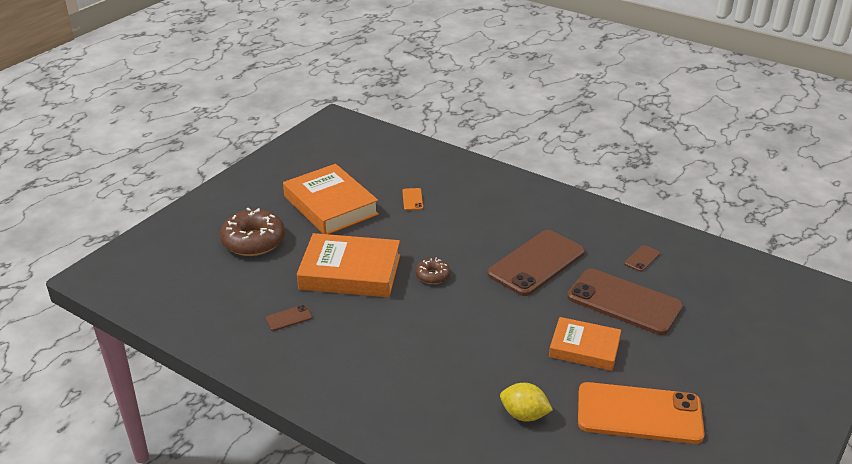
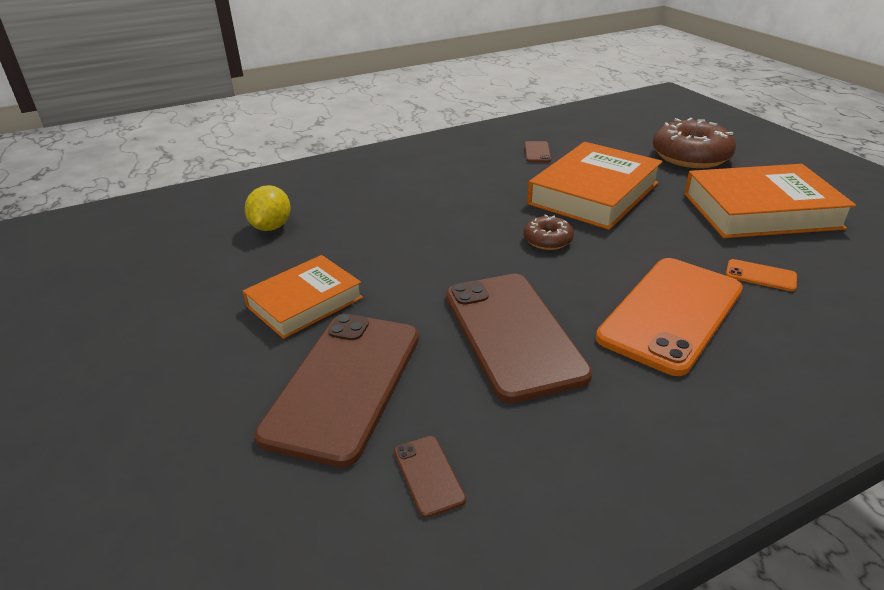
camera: 120 degrees right, 0 degrees up
(524, 415) = (271, 227): yellow lemon -> yellow lemon turned 45 degrees counterclockwise
(624, 302) = (345, 384): brown phone -> brown phone turned 45 degrees counterclockwise
(639, 413) = (169, 296): orange phone -> orange phone (671, 313)

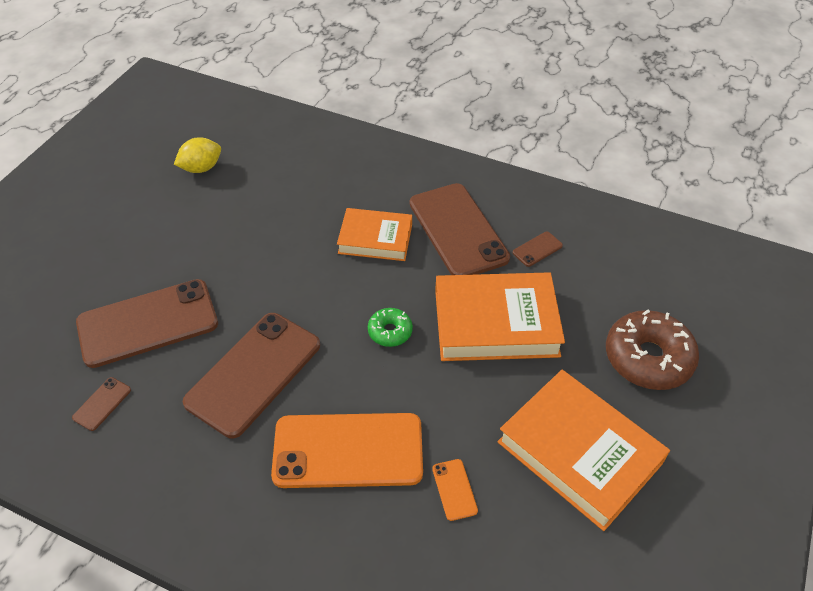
camera: 50 degrees right, 15 degrees up
(271, 227) = (275, 180): yellow lemon -> yellow lemon (201, 168)
(305, 302) = (208, 254): orange book -> orange book (375, 239)
(473, 172) = (457, 230): none -> brown phone
(547, 240) = (390, 331): brown donut -> green donut

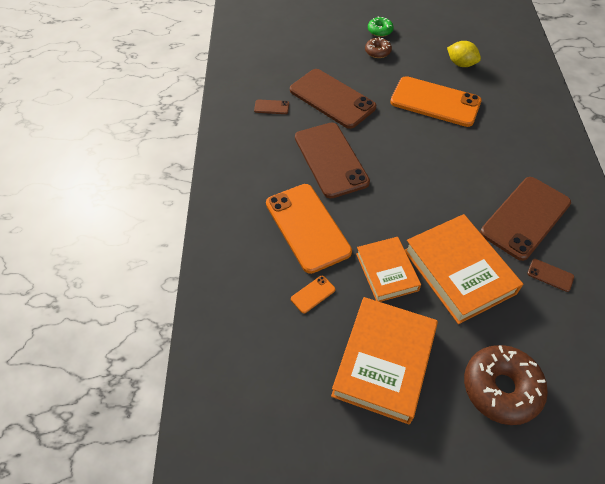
camera: 65 degrees right, 5 degrees up
(106, 234) = (377, 51): none -> brown donut
(241, 221) = (435, 102): none -> orange phone
(254, 373) = (330, 160): brown phone -> brown phone turned 60 degrees clockwise
(375, 239) = (477, 174): orange book -> orange book (386, 272)
(390, 331) = (407, 213): green donut -> green donut (380, 31)

